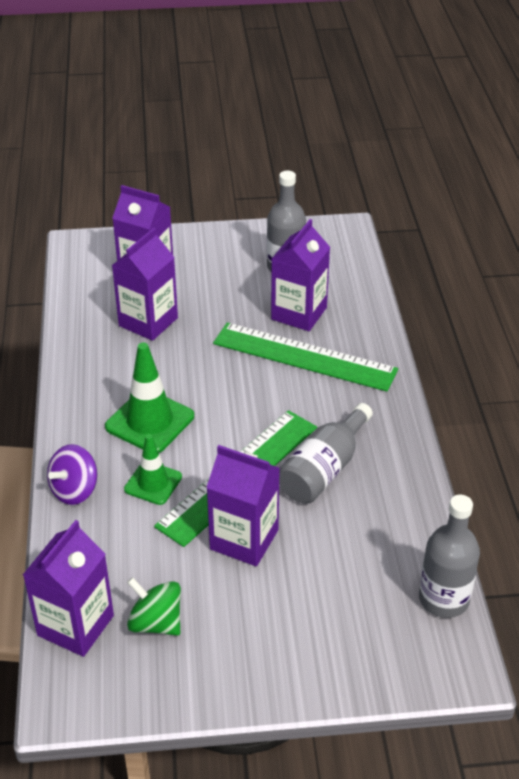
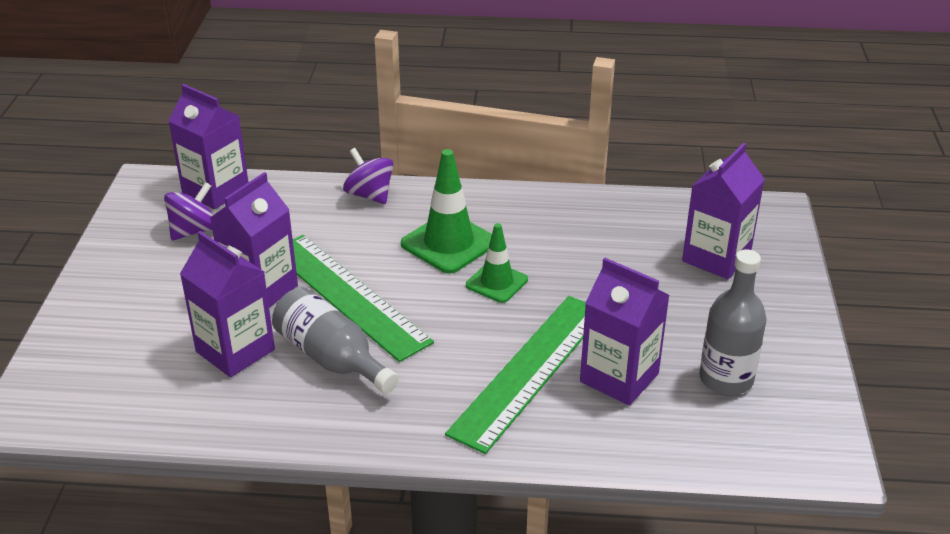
camera: 100 degrees right, 5 degrees down
(148, 322) = (617, 253): purple carton -> purple carton (235, 350)
(153, 483) = (360, 240): green traffic cone -> green traffic cone (497, 282)
(156, 622) = (194, 230): green spinning top -> purple spinning top
(443, 599) = (110, 418): grey bottle -> none

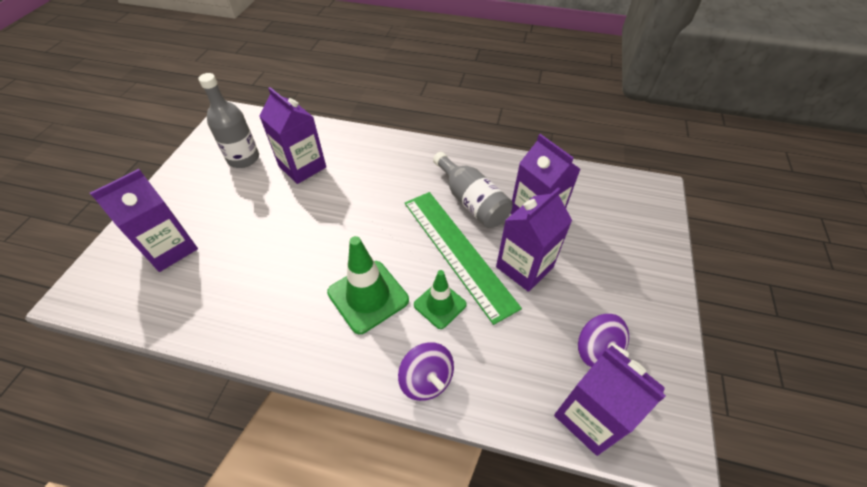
camera: 170 degrees left, 15 degrees up
(194, 230) = (596, 350): purple spinning top -> purple spinning top turned 75 degrees counterclockwise
(497, 282) = (345, 248): green traffic cone -> green traffic cone (440, 305)
(530, 370) = (351, 178): green ruler -> none

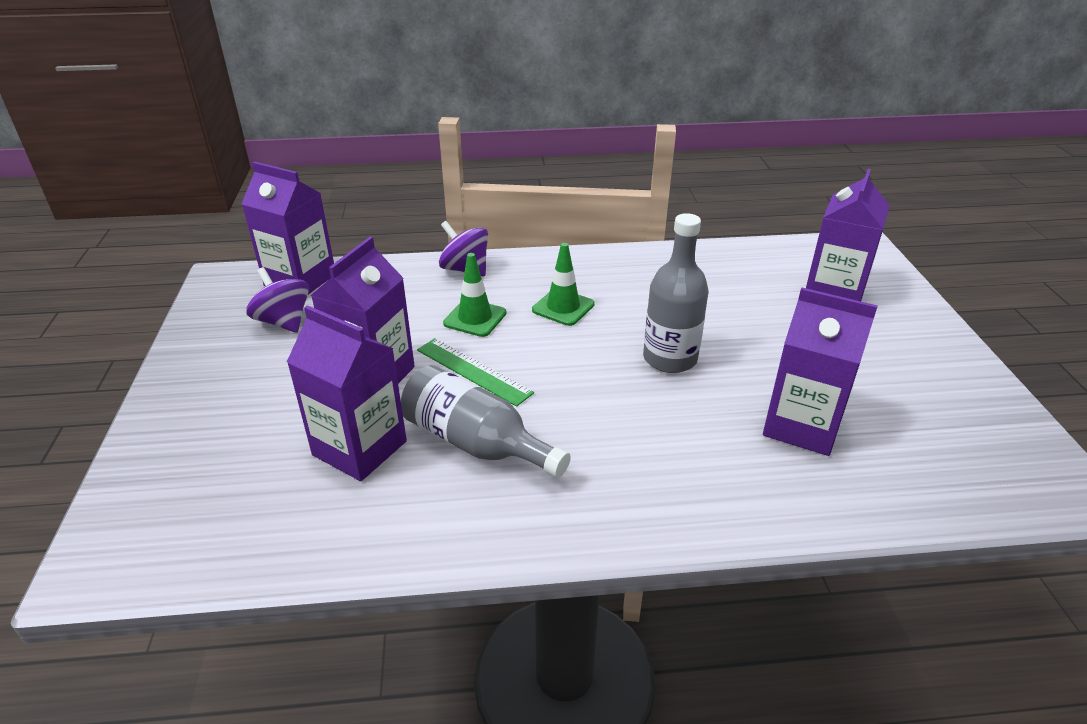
camera: 160 degrees right, 15 degrees down
(243, 158) = (912, 413): grey bottle -> grey bottle (670, 358)
(368, 296) = (563, 307): green traffic cone -> green traffic cone, size x0.63
(457, 252) = (473, 371): green ruler -> green ruler, size x0.55

